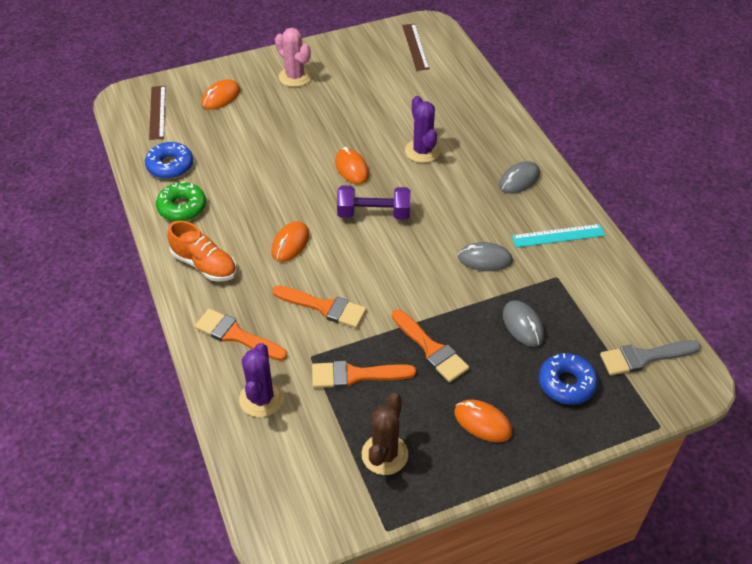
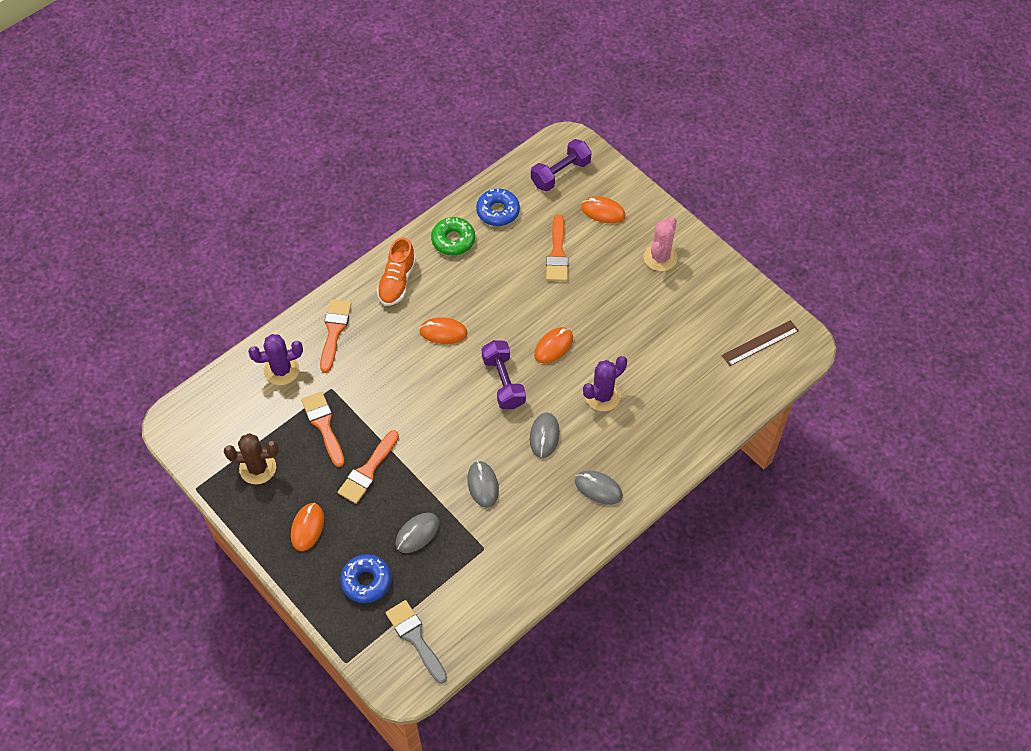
camera: 70 degrees right, 10 degrees up
(157, 112) = (560, 173): brown ruler -> purple dumbbell
(324, 307) = (384, 380): orange brush -> orange brush (557, 253)
(448, 201) = (544, 436): none -> grey mouse
(558, 235) = (536, 538): turquoise ruler -> none

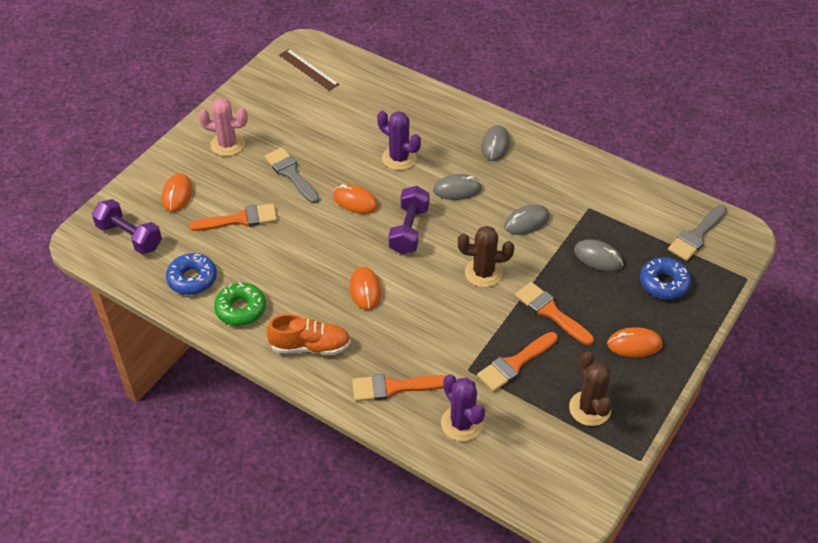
camera: 105 degrees left, 10 degrees down
(368, 471) = (550, 312): orange brush -> orange brush turned 150 degrees counterclockwise
(431, 429) = (483, 273): none -> brown cactus
(503, 382) = (409, 230): purple dumbbell -> purple dumbbell turned 45 degrees counterclockwise
(605, 301) = (291, 174): none -> grey brush

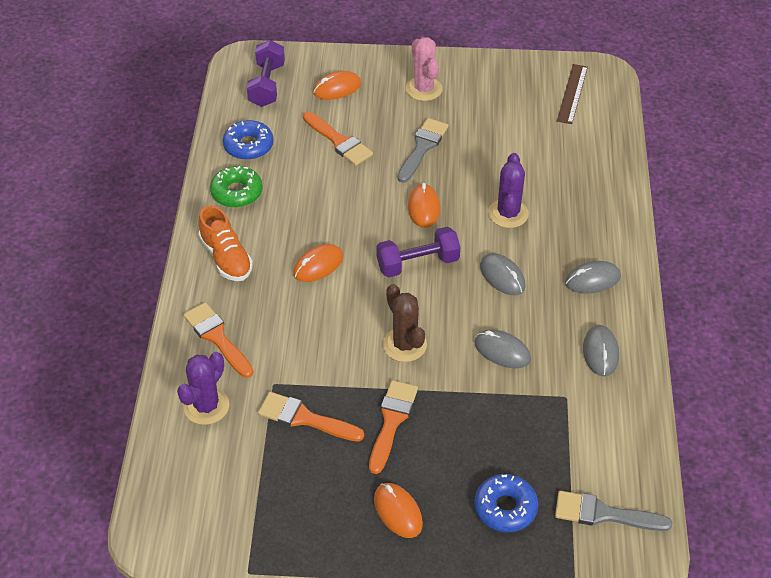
camera: 60 degrees right, 0 degrees up
(589, 408) = (287, 503): brown cactus -> none
(598, 258) = (498, 433): grey mouse -> grey mouse (600, 352)

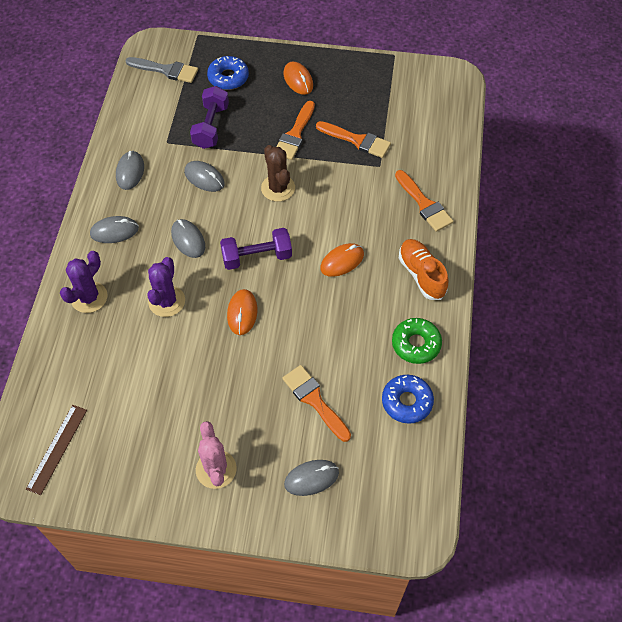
camera: 175 degrees left, 10 degrees up
(206, 406) = (428, 153): purple cactus -> purple cactus (89, 297)
(267, 85) = (389, 490): purple dumbbell -> purple dumbbell (211, 126)
(337, 88) = (311, 478): orange mouse -> grey mouse
(422, 147) = (231, 385): grey brush -> none

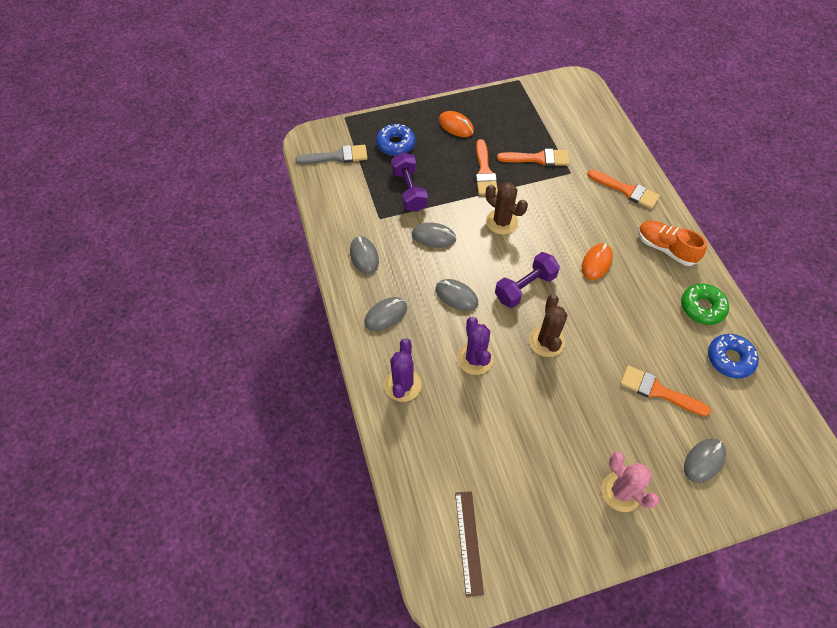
camera: 25 degrees left, 0 degrees up
(242, 313) = (546, 341): orange mouse -> brown cactus

